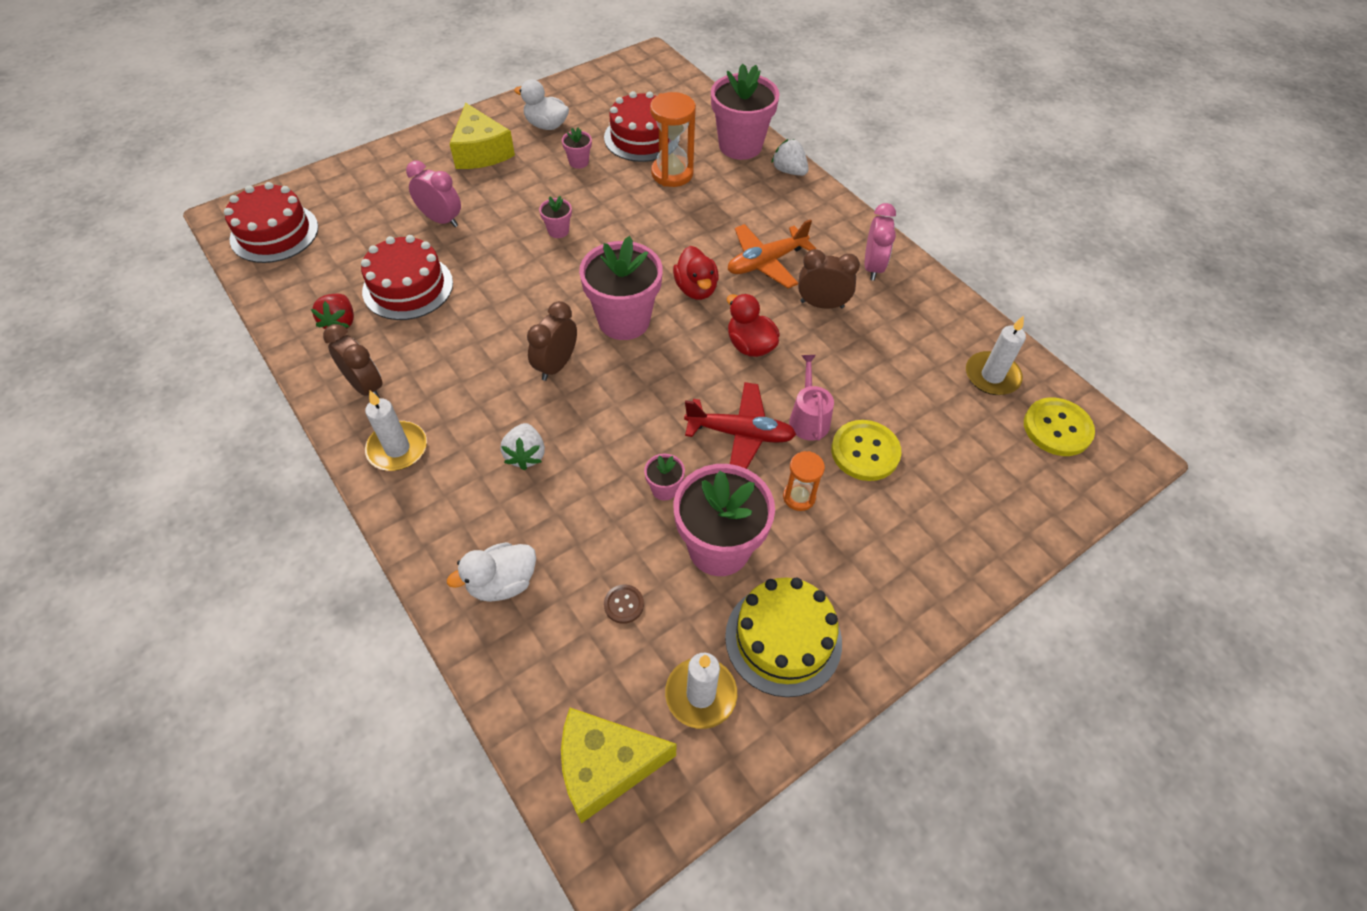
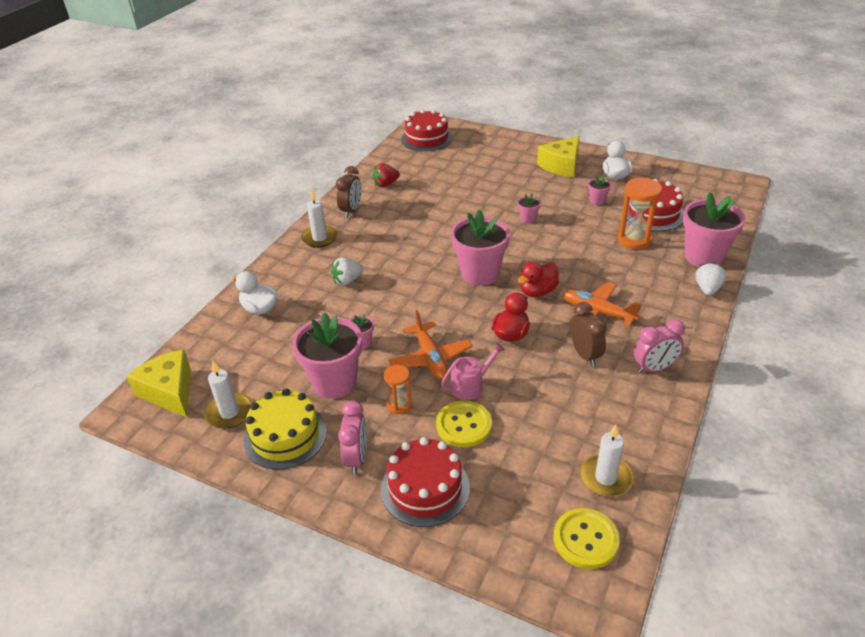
camera: 65 degrees right, 15 degrees down
(408, 287) = (430, 191): red cake -> red cake (425, 488)
(441, 220) = (491, 178): pink clock -> pink clock (356, 458)
(556, 365) = (420, 264): brown clock -> none
(624, 604) = (271, 358): brown button -> none
(740, 434) = (430, 358): red plane -> orange plane

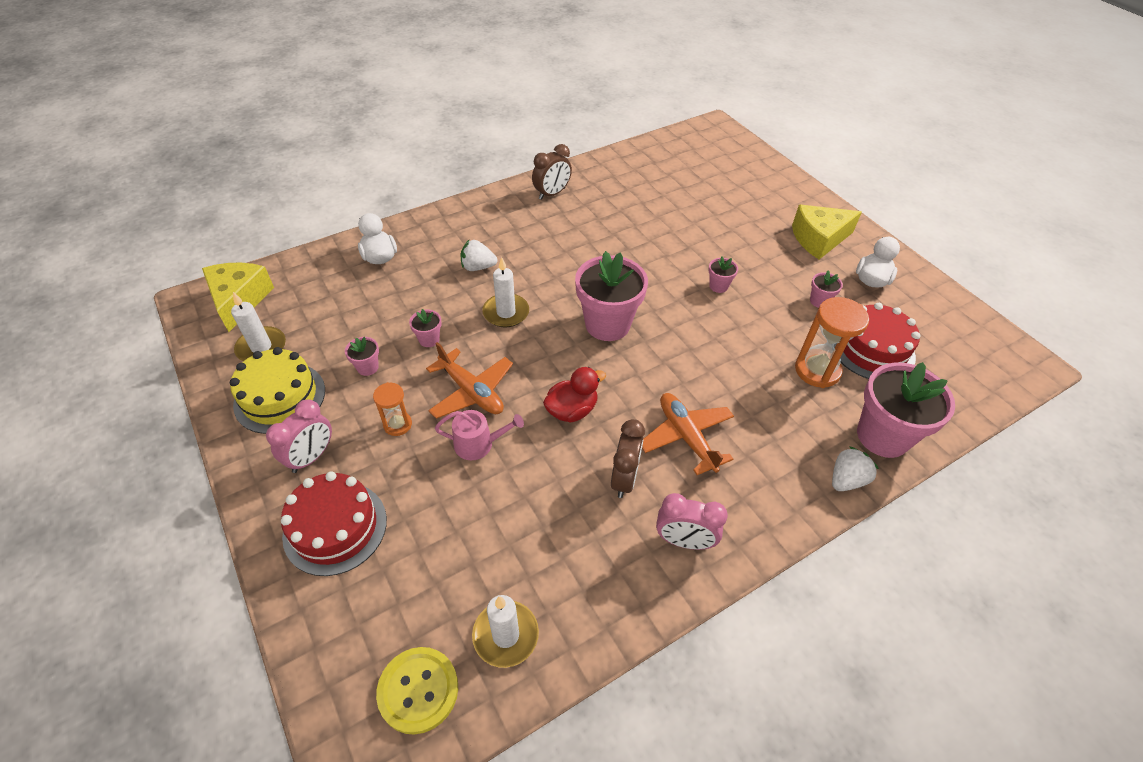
camera: 30 degrees right, 10 degrees up
(320, 238) = (496, 210): white candle -> white candle (506, 312)
(334, 382) = (367, 367): pink flower pot -> pink flower pot, size x0.44
(386, 184) = (611, 179): red strawberry -> none
(426, 138) = (700, 145): red cake -> none
(430, 358) = (471, 391): orange plane -> orange plane turned 60 degrees counterclockwise
(464, 425) = (431, 483): yellow button -> none
(537, 291) = (646, 376): red duck -> none

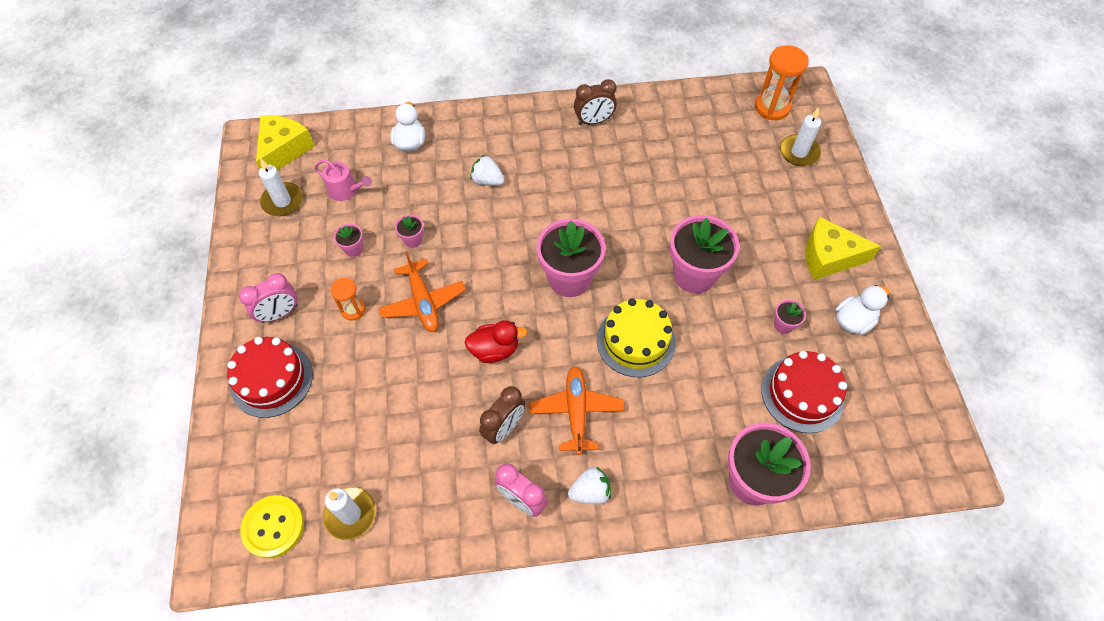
camera: 25 degrees right, 10 degrees up
(280, 397) = (278, 252): yellow cake -> yellow cake (636, 341)
(478, 444) = (406, 351): pink watering can -> pink watering can (346, 190)
(506, 312) = (488, 236): white candle -> white candle (799, 152)
(718, 286) = (694, 275): pink flower pot -> pink flower pot, size x2.27
(817, 370) = (733, 395): orange hourglass -> orange hourglass (772, 107)
(846, 479) = (691, 506): white strawberry -> white strawberry (590, 492)

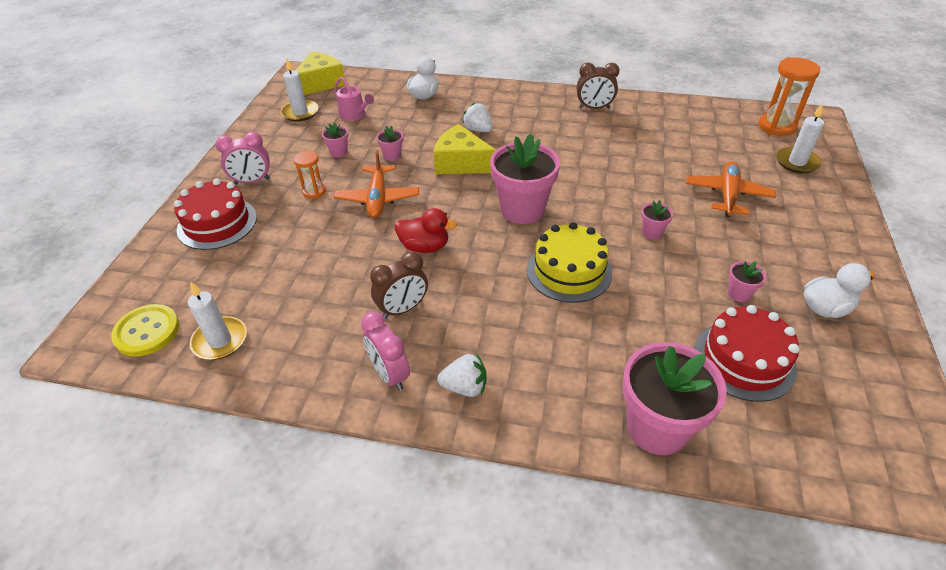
camera: 20 degrees right, 15 degrees down
(576, 412) = (482, 314): orange plane -> orange plane (727, 195)
(694, 275) = (652, 232): pink flower pot -> pink flower pot, size x0.44
(828, 257) = (809, 248): yellow cheese -> yellow cheese (461, 163)

